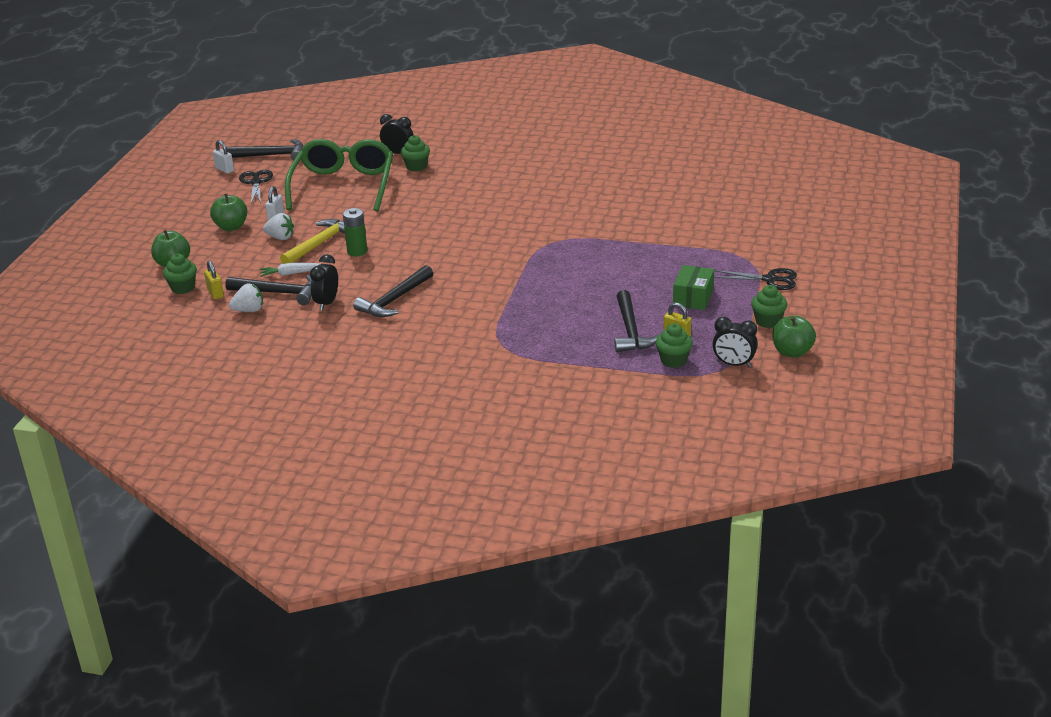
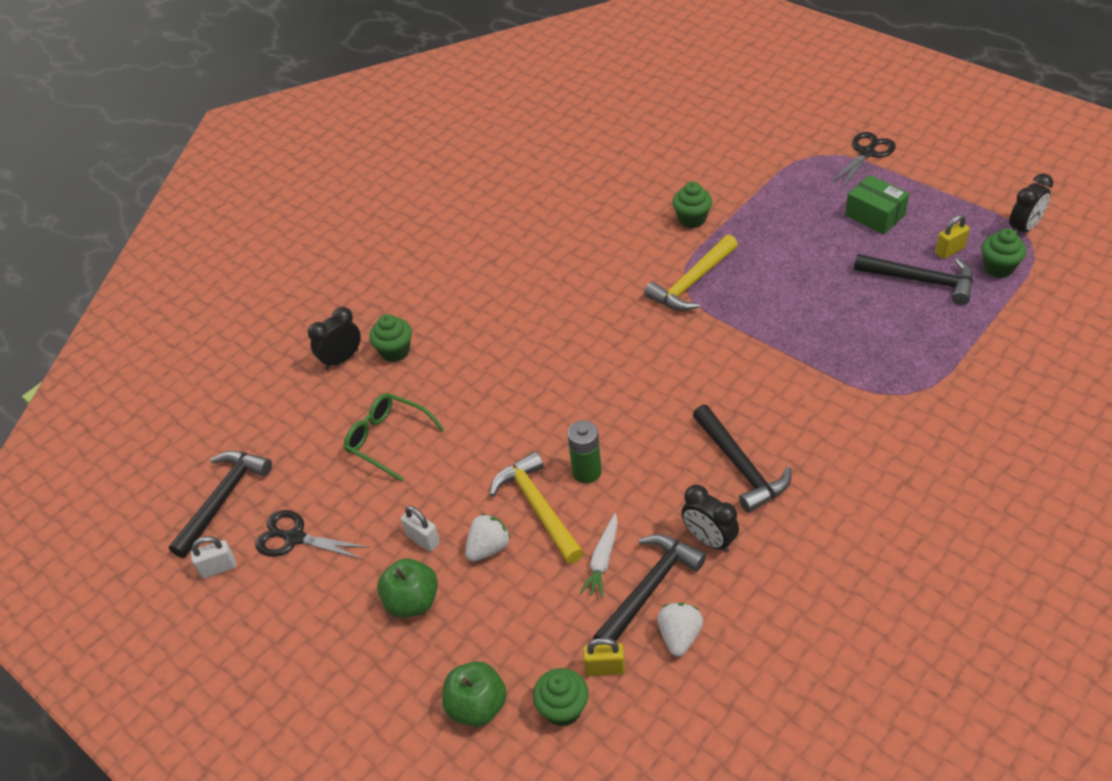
camera: 60 degrees left, 15 degrees up
(343, 186) = (388, 440): green glasses -> green glasses, size x0.54
(556, 244) = (692, 282): none -> yellow hammer
(768, 321) = (949, 180): green cupcake -> green cupcake (692, 219)
(792, 352) = (1016, 183): green apple -> none

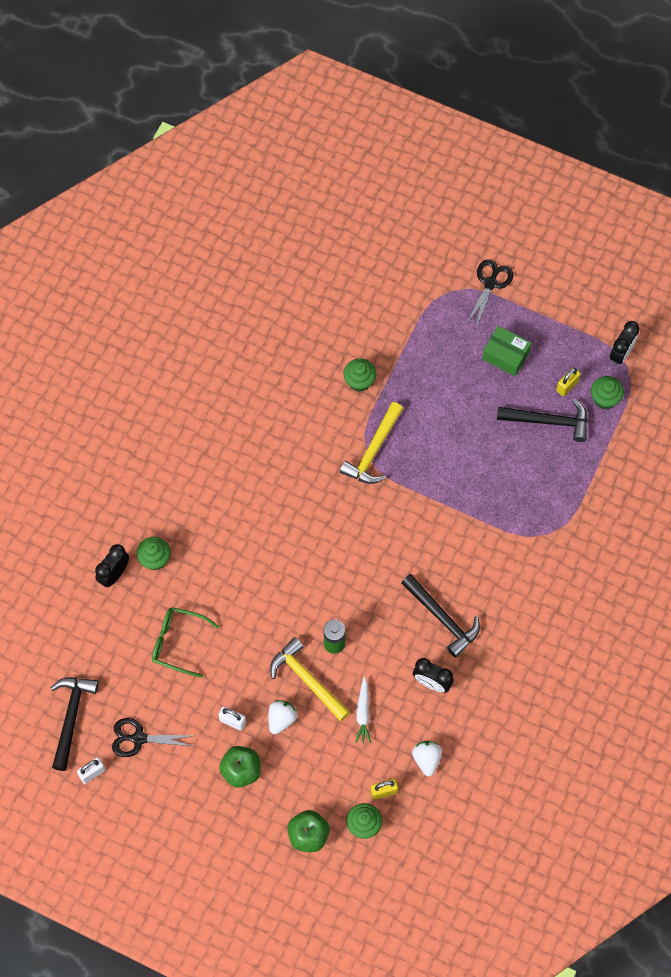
camera: 20 degrees left, 20 degrees up
(649, 588) = (399, 728): black hammer -> none

